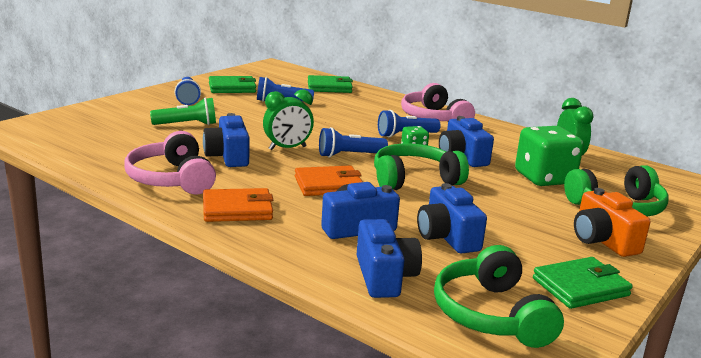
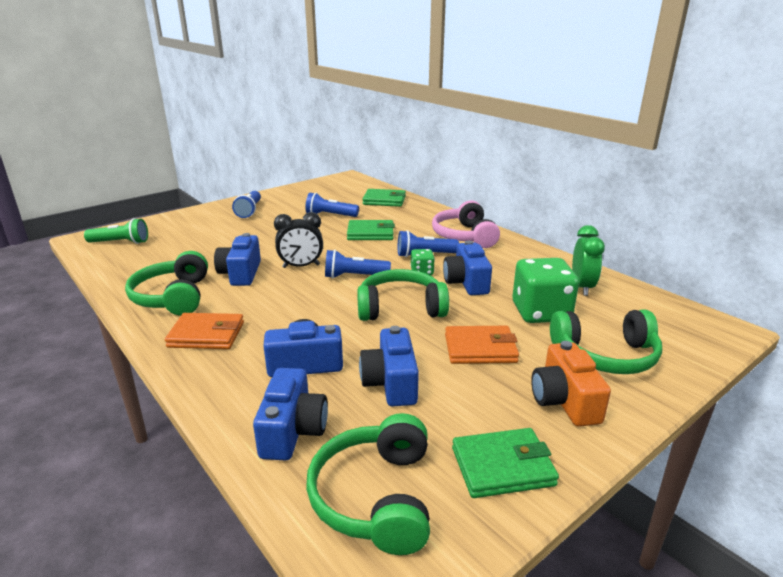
camera: 15 degrees right, 5 degrees up
(171, 179) = (173, 297): pink headphones -> green headphones
(187, 124) = (229, 238): green flashlight -> green flashlight (120, 242)
(232, 88) = (296, 200): green wallet -> green wallet (370, 233)
(287, 148) = (301, 266): green clock -> black clock
(328, 185) = (311, 310): orange wallet -> orange wallet (480, 349)

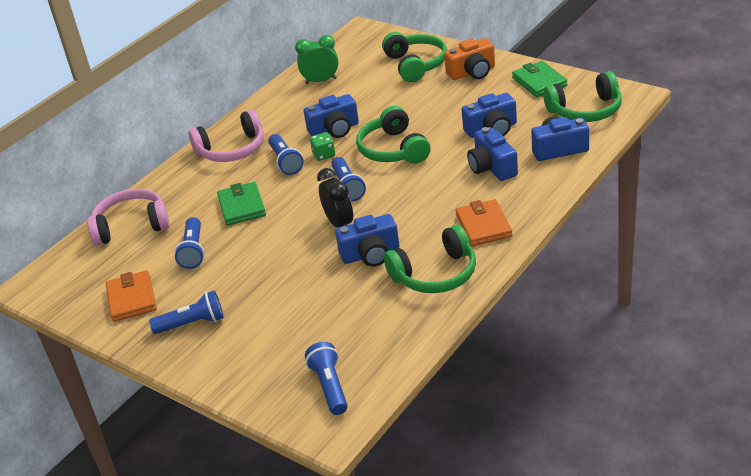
camera: 100 degrees left, 10 degrees up
(120, 242) = (330, 386): green flashlight -> blue flashlight
(384, 200) = (131, 226): green wallet -> pink headphones
(480, 349) = (433, 106): orange wallet -> orange wallet (132, 299)
(540, 312) = (370, 92): green dice -> none

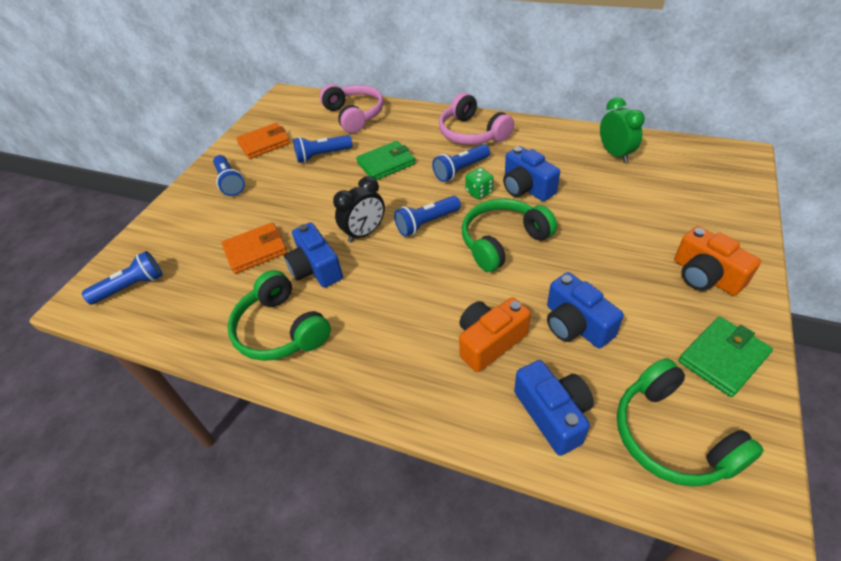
camera: 75 degrees right, 10 degrees up
(416, 64) = (692, 218): green headphones -> none
(483, 226) = (368, 357): orange wallet -> orange wallet (256, 250)
(492, 167) = (489, 342): blue camera -> orange camera

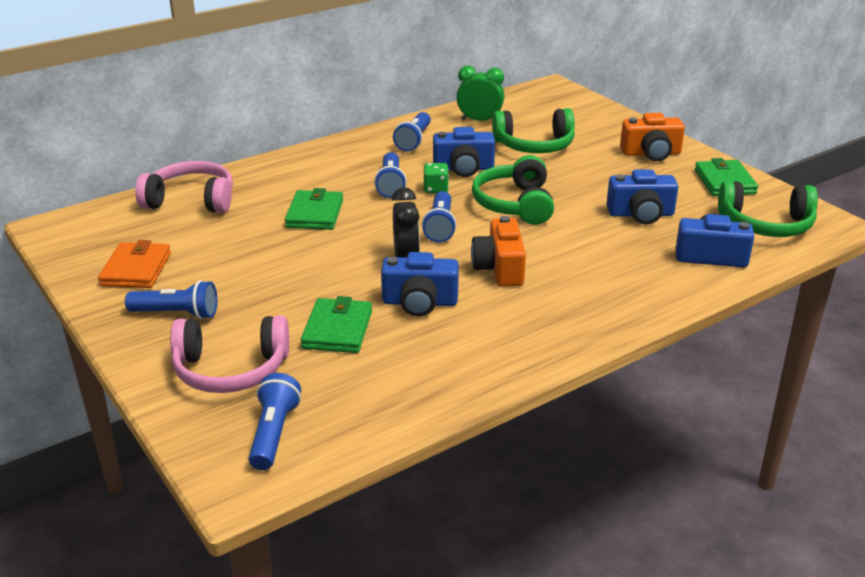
camera: 60 degrees left, 15 degrees down
(256, 250) = (337, 330): orange wallet -> green wallet
(280, 329) = (480, 347): green headphones -> green headphones (534, 145)
(322, 155) = (233, 242): blue flashlight -> blue flashlight (414, 140)
(472, 133) = (344, 159): pink headphones -> pink headphones (231, 370)
(489, 342) = (618, 253): orange camera -> orange camera (499, 268)

